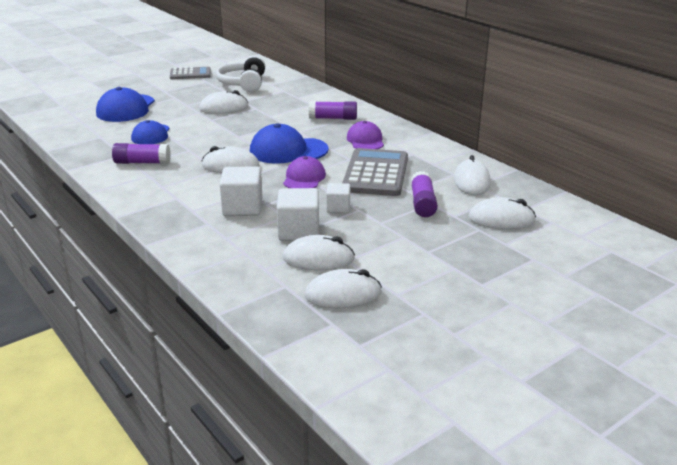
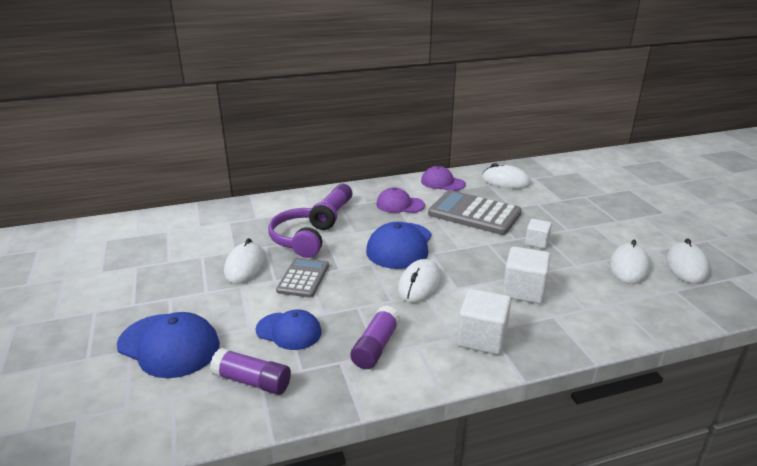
camera: 70 degrees left, 0 degrees up
(190, 74) = (90, 275): grey calculator -> grey calculator (303, 278)
(243, 83) = (176, 242): white headphones -> none
(274, 117) = (304, 239): none -> purple headphones
(299, 231) = (578, 268): white cube -> white cube (482, 338)
(304, 178) = (468, 248): purple cap -> purple cap (442, 183)
(422, 203) = (538, 206): purple glue stick -> purple glue stick (252, 381)
(501, 219) = (571, 185): white mouse -> none

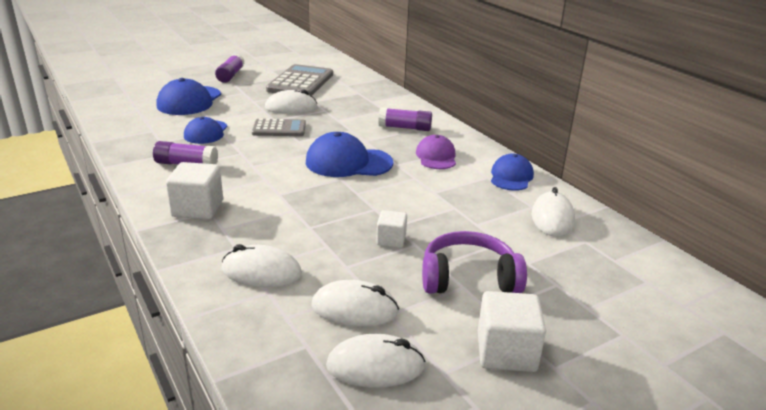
camera: 75 degrees right, 0 degrees up
(252, 381) = (150, 128): purple glue stick -> purple glue stick (230, 75)
(304, 239) = (342, 122): purple headphones -> purple headphones (468, 278)
(419, 284) = (280, 176): white mouse -> white mouse (261, 272)
(442, 183) = (511, 176): purple cap -> blue cap
(474, 213) = (442, 199): grey calculator -> grey calculator (300, 82)
(523, 291) = (281, 230): white cube -> white cube (506, 352)

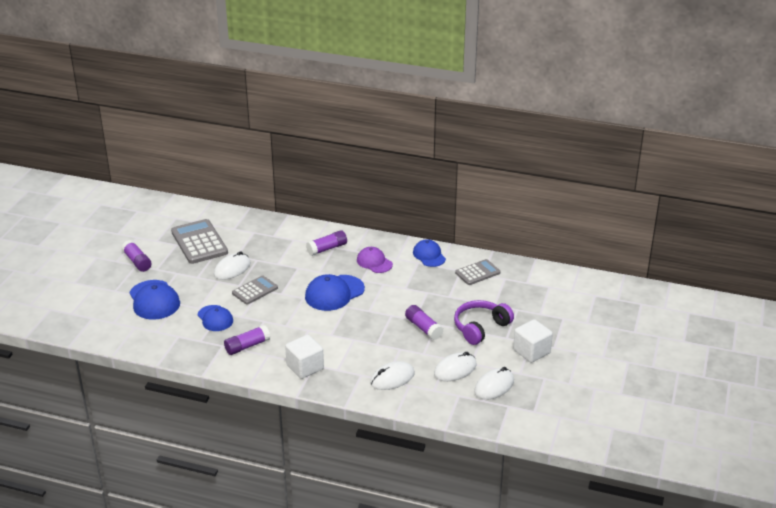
camera: 40 degrees left, 5 degrees up
(391, 240) = (423, 328): white cube -> purple glue stick
(552, 218) = (477, 273): white mouse -> grey calculator

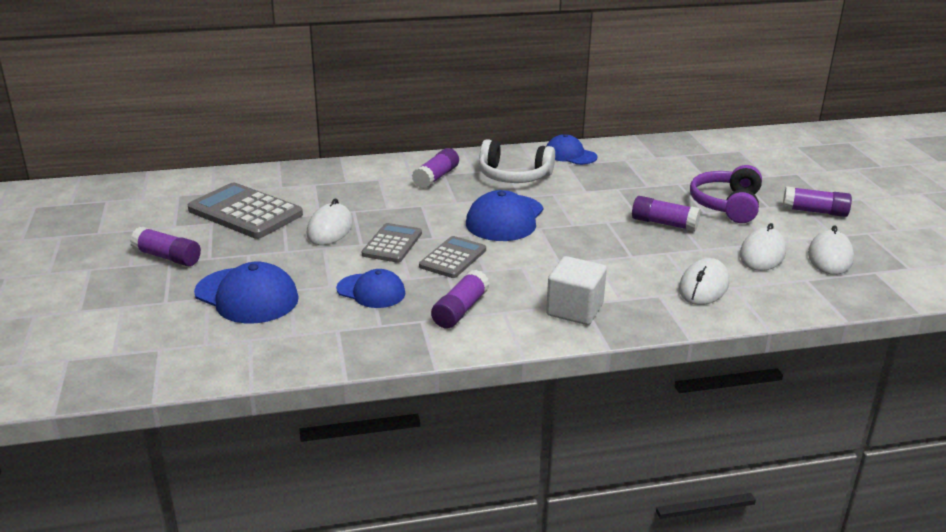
camera: 30 degrees left, 5 degrees down
(374, 262) = (514, 176): purple cap -> white headphones
(477, 273) = (647, 157): grey calculator -> grey calculator (453, 258)
(531, 351) = (814, 211): white cube -> purple glue stick

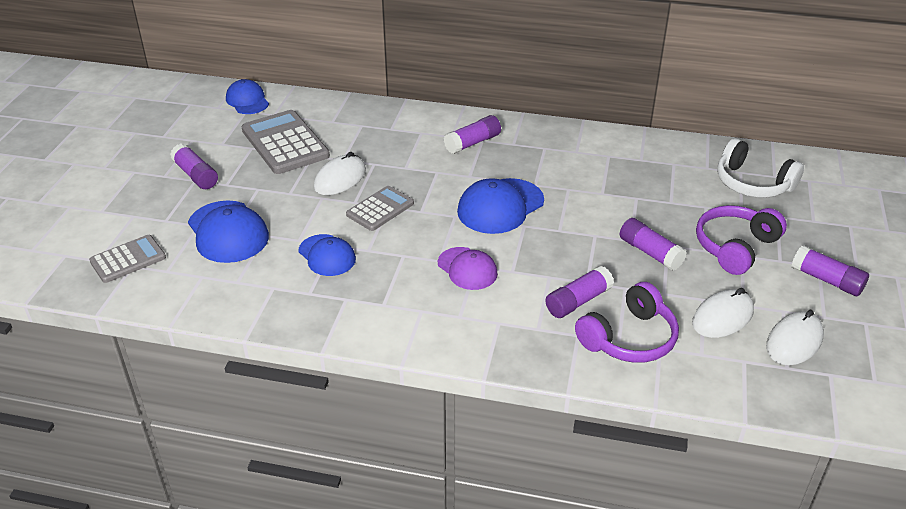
camera: 25 degrees right, 10 degrees up
(453, 258) = (420, 239): grey calculator -> grey calculator (128, 259)
(460, 310) = (385, 298): purple glue stick -> purple glue stick (578, 301)
(514, 176) = (546, 158): white headphones -> white headphones (752, 183)
(517, 270) = (467, 269): none -> purple cap
(570, 155) = (621, 145): blue cap -> blue cap (247, 101)
(574, 310) = (485, 327): white cube -> none
(703, 287) = (629, 338): white mouse -> purple headphones

